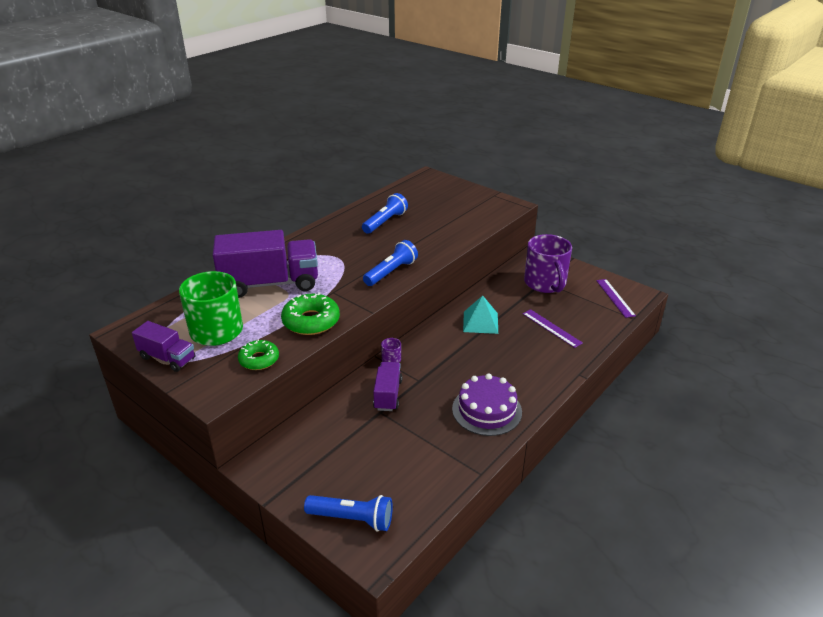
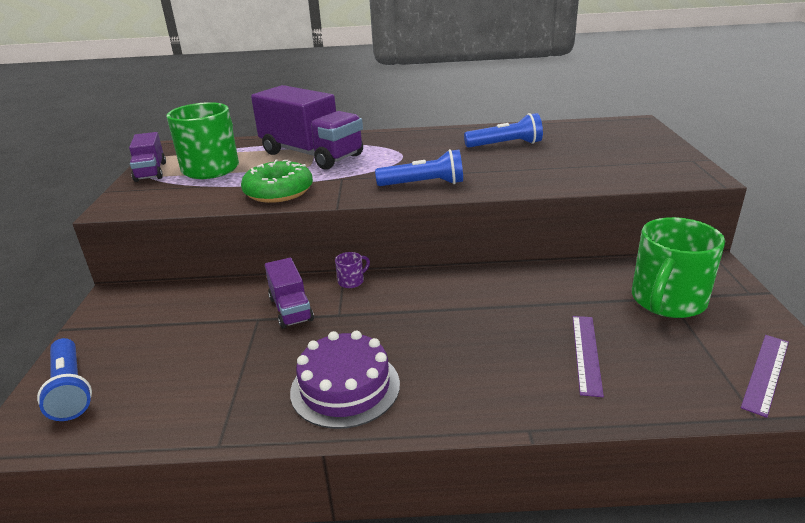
camera: 50 degrees right, 5 degrees down
(259, 359) = (188, 199): green donut -> none
(388, 395) = (291, 309): purple truck -> purple truck turned 105 degrees clockwise
(480, 322) = (503, 298): turquoise pyramid -> none
(545, 283) = (667, 301): purple mug -> green mug

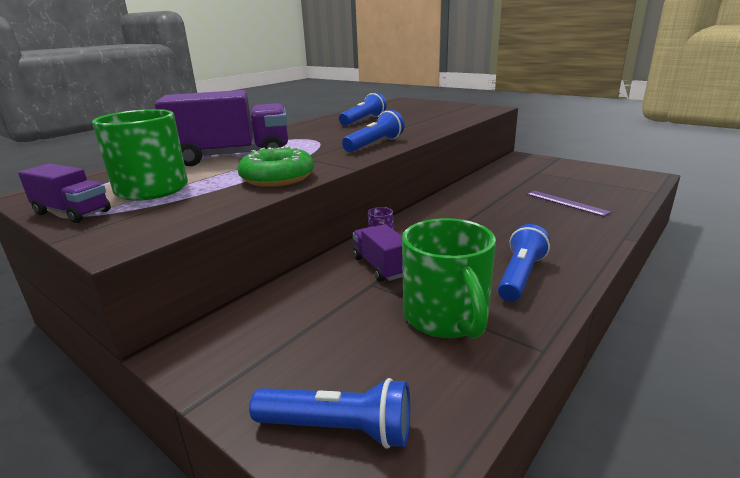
camera: 50 degrees left, 5 degrees down
(291, 309) = (381, 266): purple truck -> purple truck turned 135 degrees counterclockwise
(345, 387) = (520, 276): purple cake -> blue flashlight
(667, 301) = (540, 173): green mug -> green mug (446, 317)
(765, 373) = (624, 179): purple ruler -> none

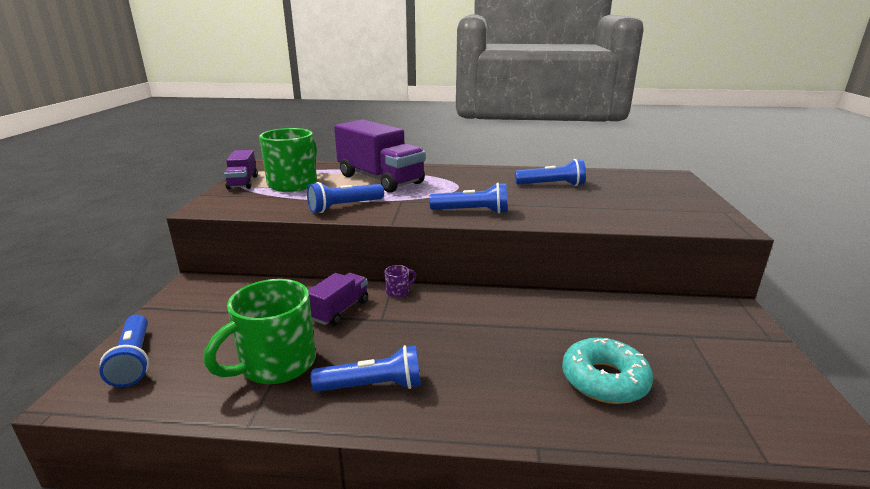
camera: 55 degrees right, 0 degrees up
(277, 177) = (344, 207): green donut -> blue flashlight
(566, 203) = (604, 380): purple ruler -> turquoise donut

